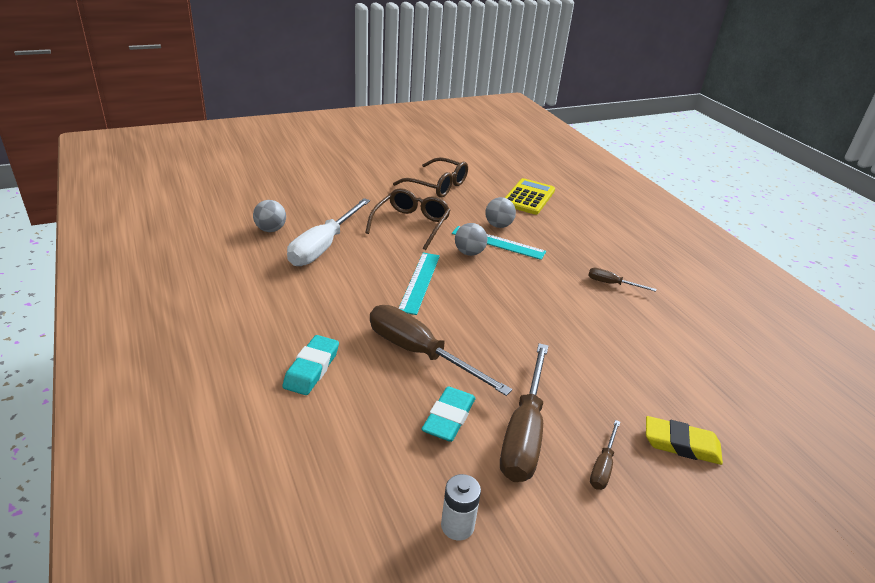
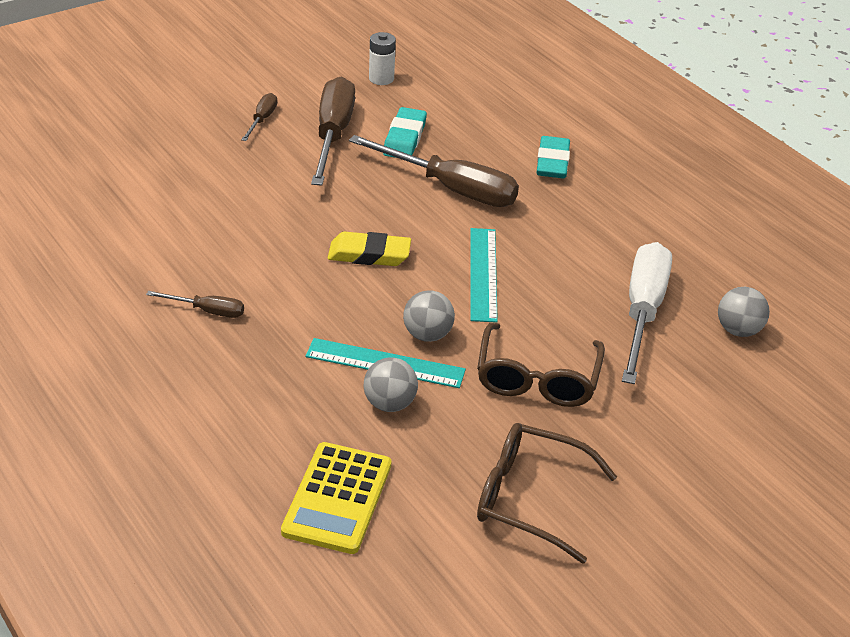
camera: 170 degrees right, 5 degrees up
(681, 444) = (182, 141): yellow eraser -> yellow eraser (369, 254)

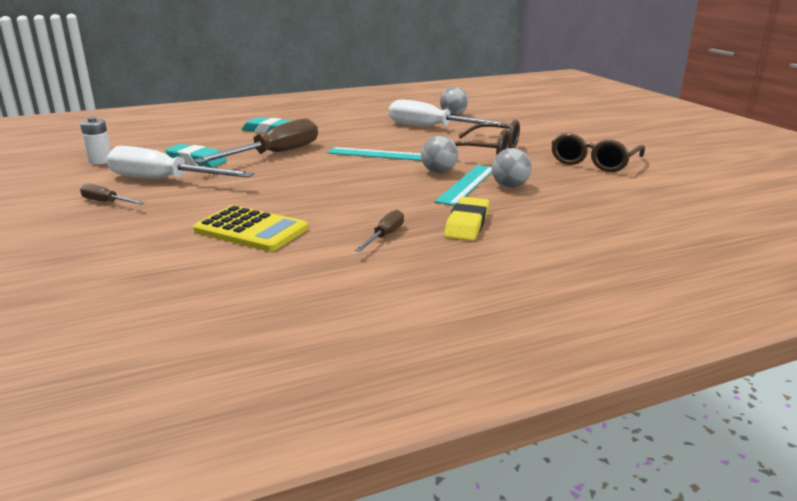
camera: 75 degrees left, 15 degrees down
(333, 135) = (164, 180): brown screwdriver -> white screwdriver
(337, 498) = (607, 206): yellow calculator -> yellow calculator (251, 230)
(369, 254) = (338, 180): yellow eraser -> yellow eraser (467, 224)

